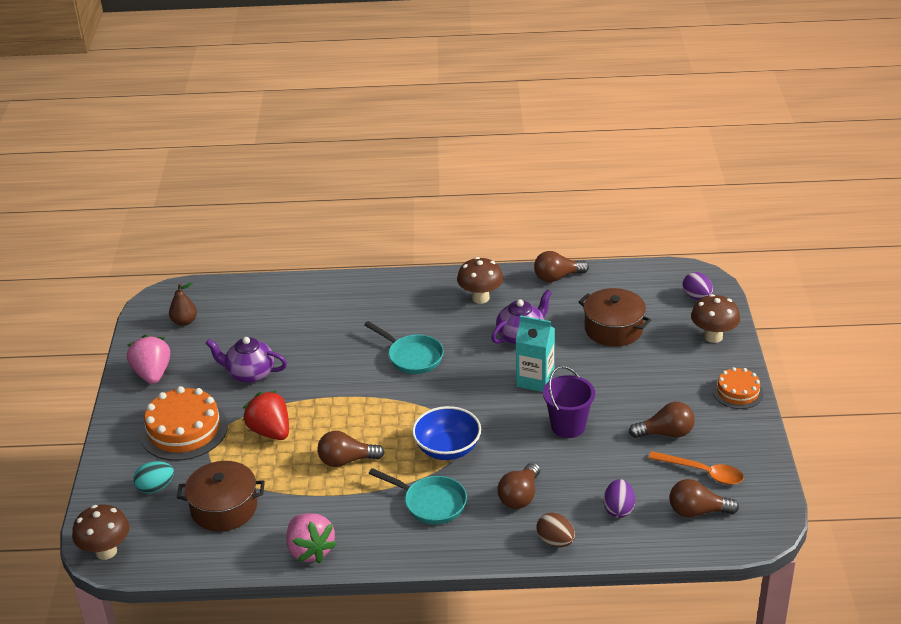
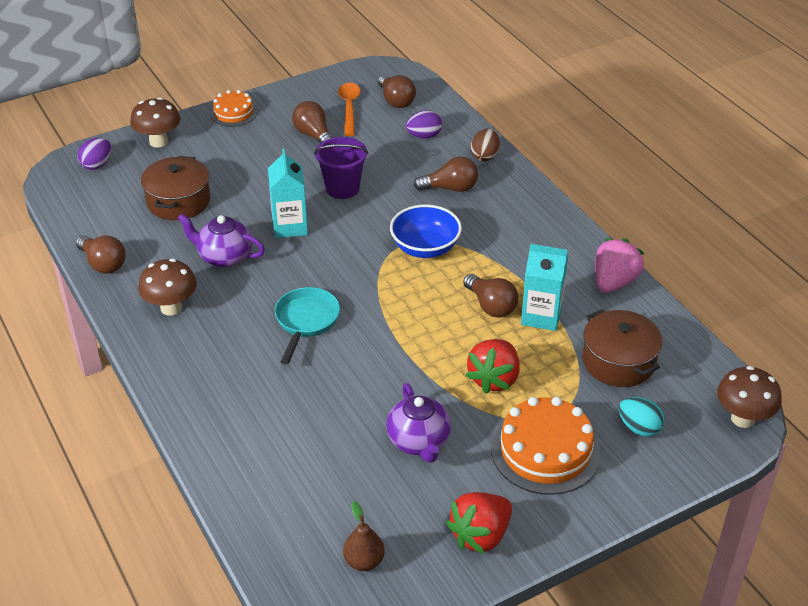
camera: 120 degrees left, 5 degrees up
(152, 374) = (480, 535): pink strawberry -> red strawberry
(310, 485) = (541, 316): none -> turquoise carton
(430, 503) = (499, 234): turquoise pan -> none

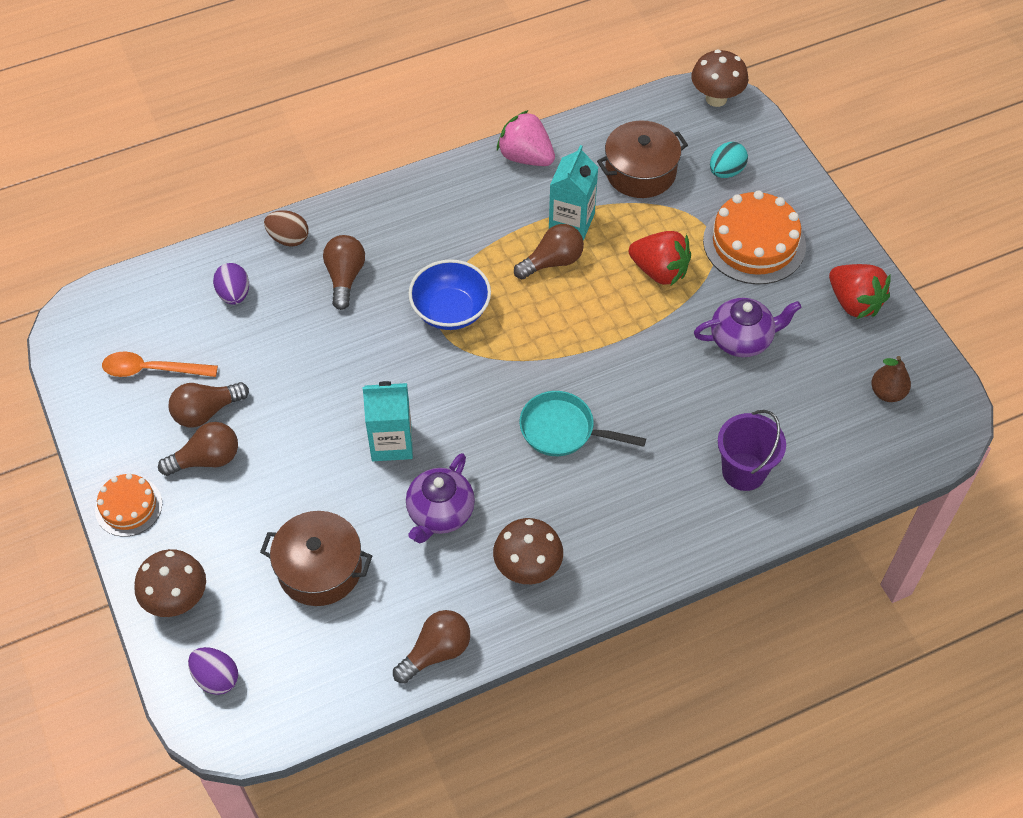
camera: 85 degrees left, 15 degrees up
(342, 188) = (325, 385): purple bucket -> purple bucket (743, 471)
(396, 100) = (148, 318): brown light bulb -> brown light bulb (206, 459)

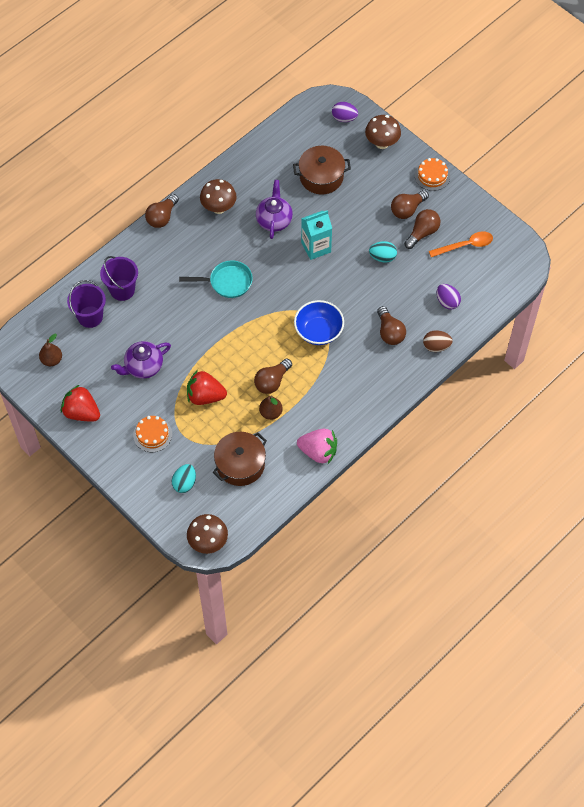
camera: 160 degrees right, 5 degrees up
(293, 392) = (382, 257): none -> turquoise egg
(436, 652) = (247, 158): brown light bulb -> brown light bulb (162, 217)
(571, 222) = (271, 413): turquoise carton -> brown pear
(754, 243) = (152, 434): orange cake -> orange cake, size x0.58
(809, 443) = (90, 317): none -> purple bucket

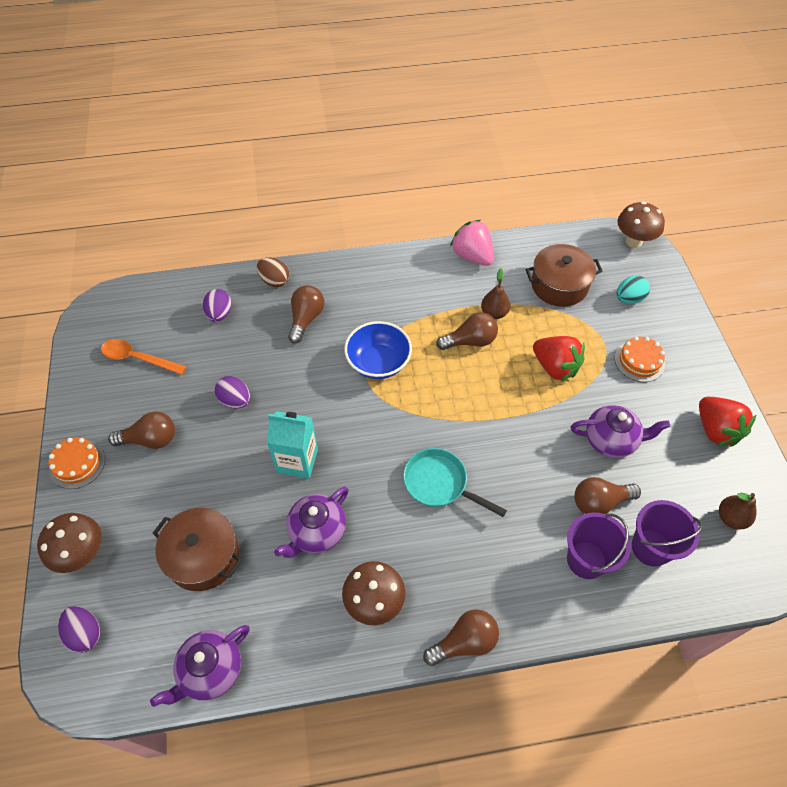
camera: 145 degrees left, 5 degrees down
(272, 139) = (210, 671): none -> purple teapot
(382, 257) = (235, 400): turquoise egg -> purple egg
(422, 233) = (165, 400): brown light bulb -> brown light bulb (599, 502)

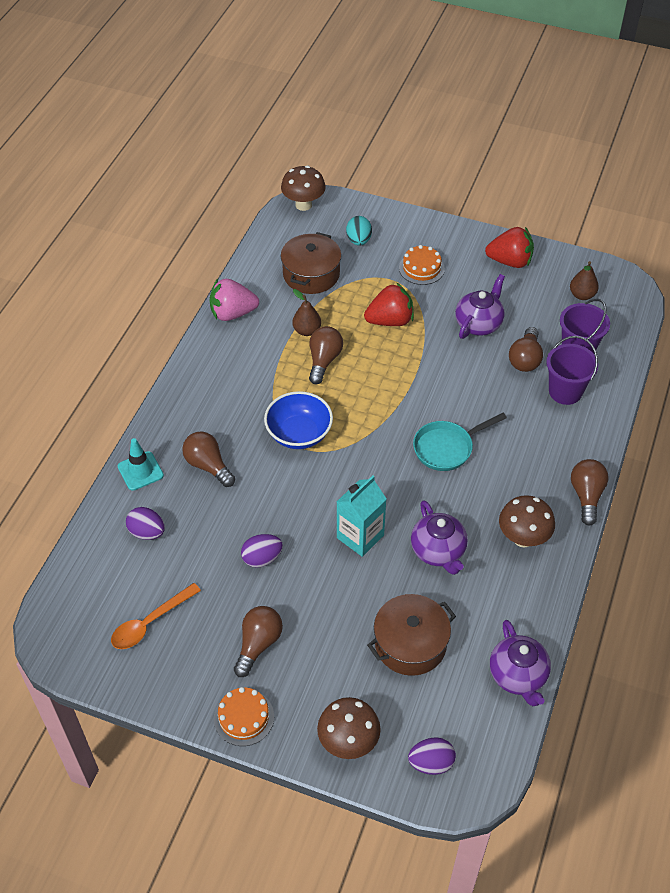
camera: 60 degrees left, 5 degrees down
(274, 281) = (140, 471): brown egg -> turquoise traffic cone

